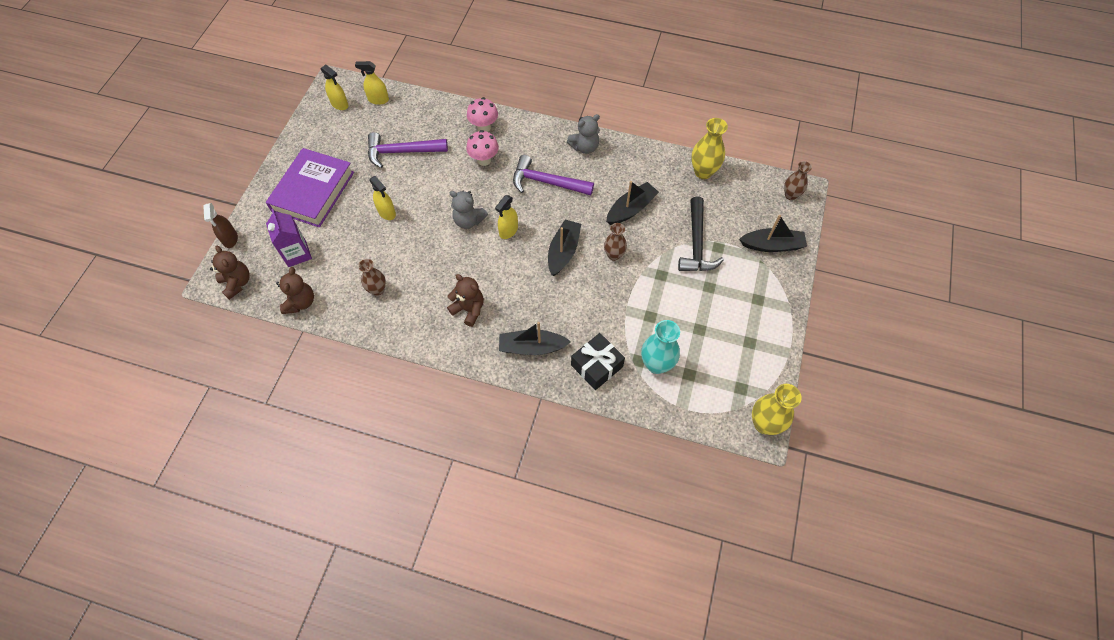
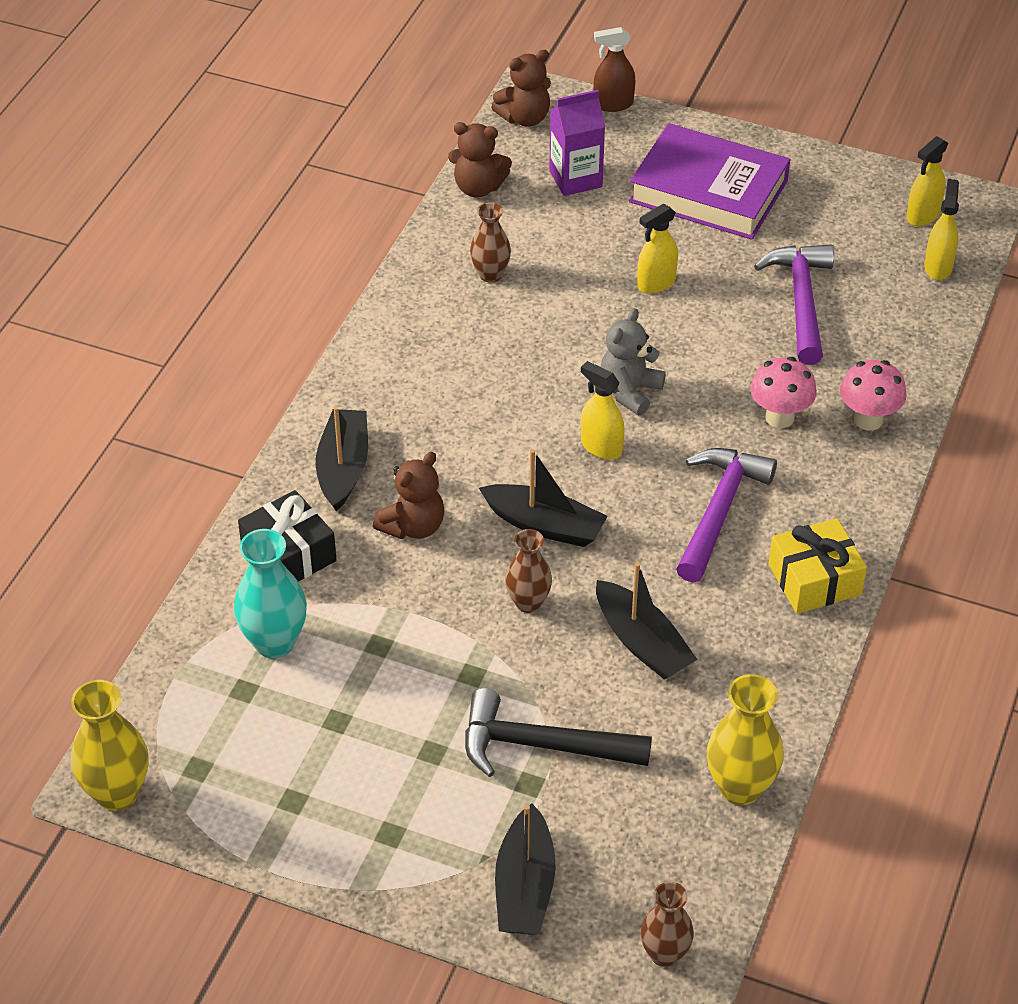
camera: 95 degrees right, 15 degrees down
(469, 309) = (434, 388): brown teddy bear -> brown teddy bear (413, 526)
(584, 147) = (814, 580): grey teddy bear -> yellow gift

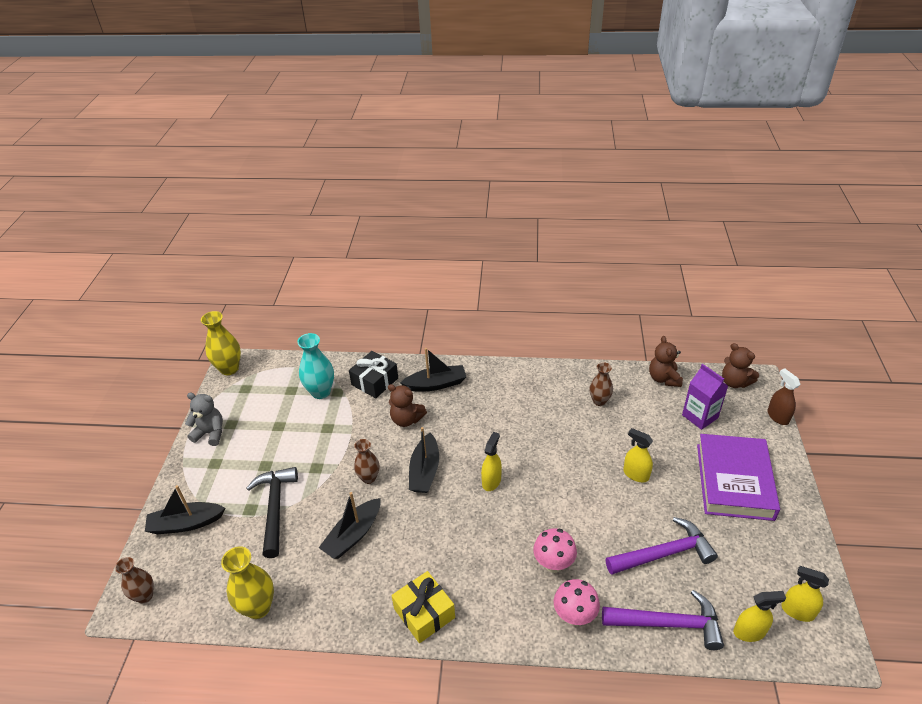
camera: 75 degrees right, 5 degrees down
(630, 391) = (540, 483): grey teddy bear -> grey teddy bear (210, 433)
(719, 510) = (463, 549): purple hammer -> purple hammer (668, 623)

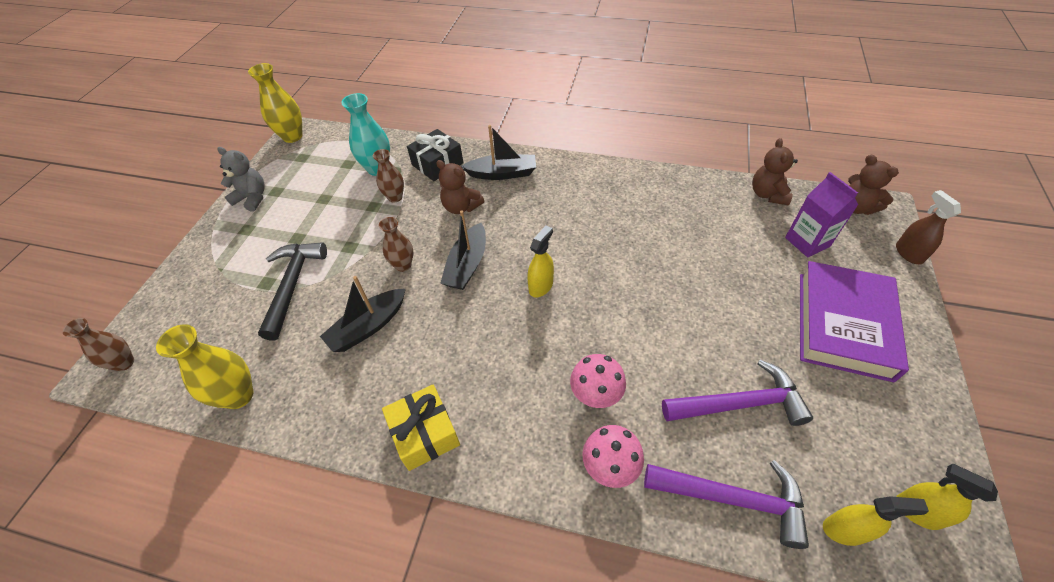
camera: 10 degrees right, 10 degrees up
(186, 524) = (195, 289): black boat -> none
(599, 401) = (686, 211): brown vase -> brown vase (395, 197)
(635, 474) = (717, 300): yellow spray bottle -> none

